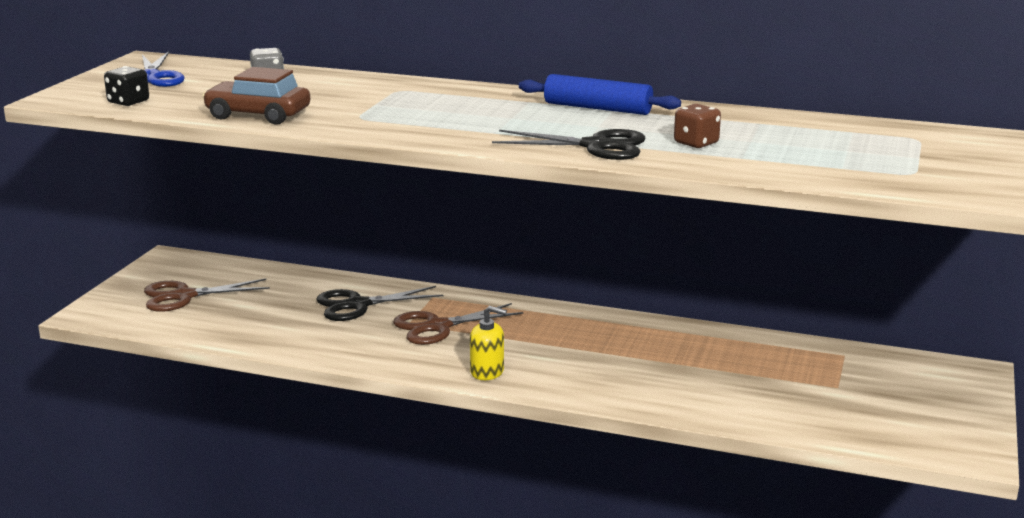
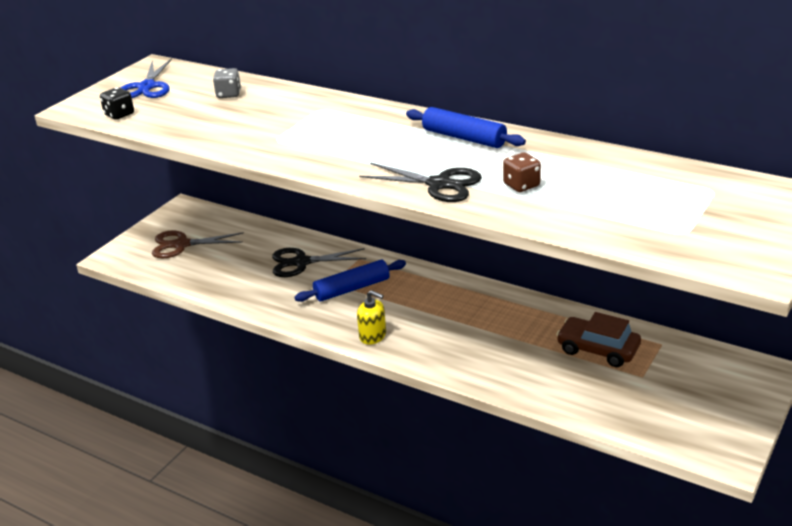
camera: 15 degrees right, 10 degrees up
(258, 115) = (203, 134): brown car -> brown car (598, 349)
(437, 327) = (352, 289): brown scissors -> blue rolling pin

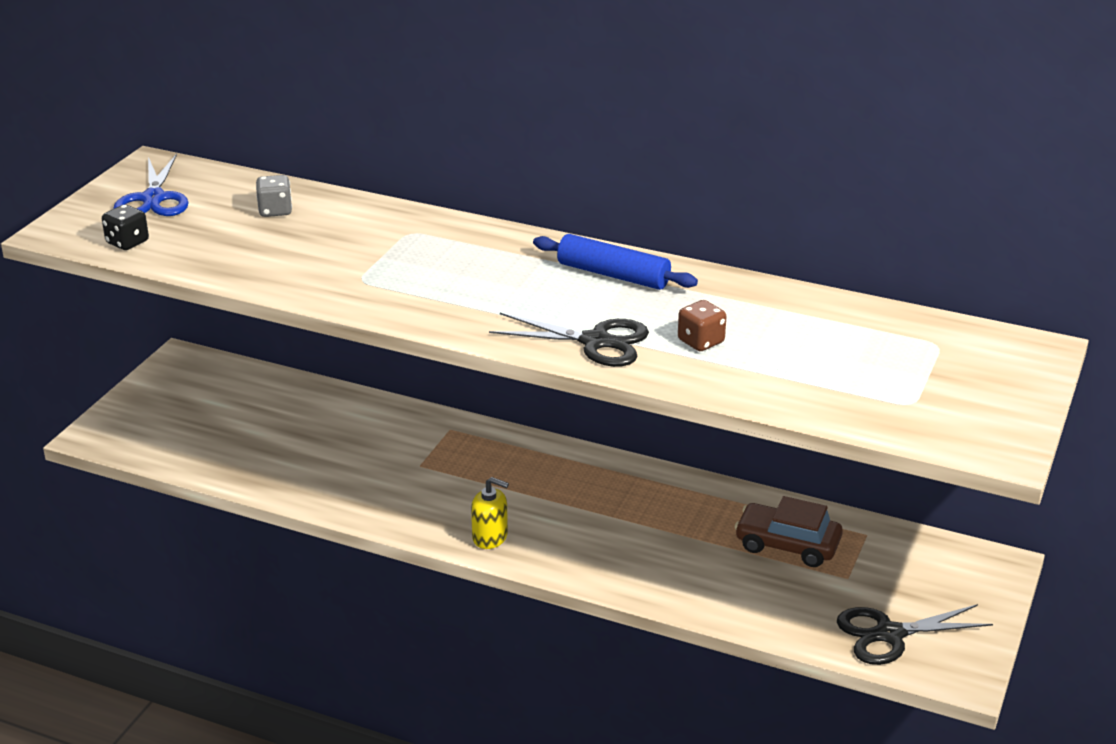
camera: 10 degrees left, 0 degrees up
(181, 245) = (192, 415): brown scissors -> none
(301, 262) = (370, 437): black scissors -> black scissors (889, 634)
(352, 289) = (449, 472): blue rolling pin -> none

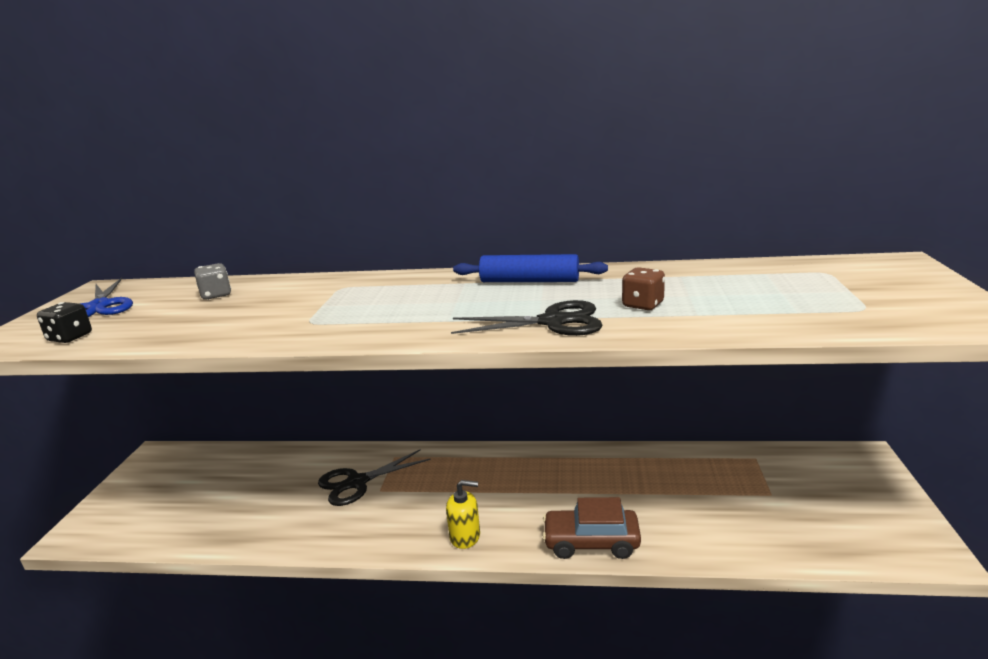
camera: 15 degrees left, 10 degrees down
(787, 545) = (706, 480): brown car -> brown car (591, 542)
(889, 634) = (844, 533): black scissors -> black scissors (357, 483)

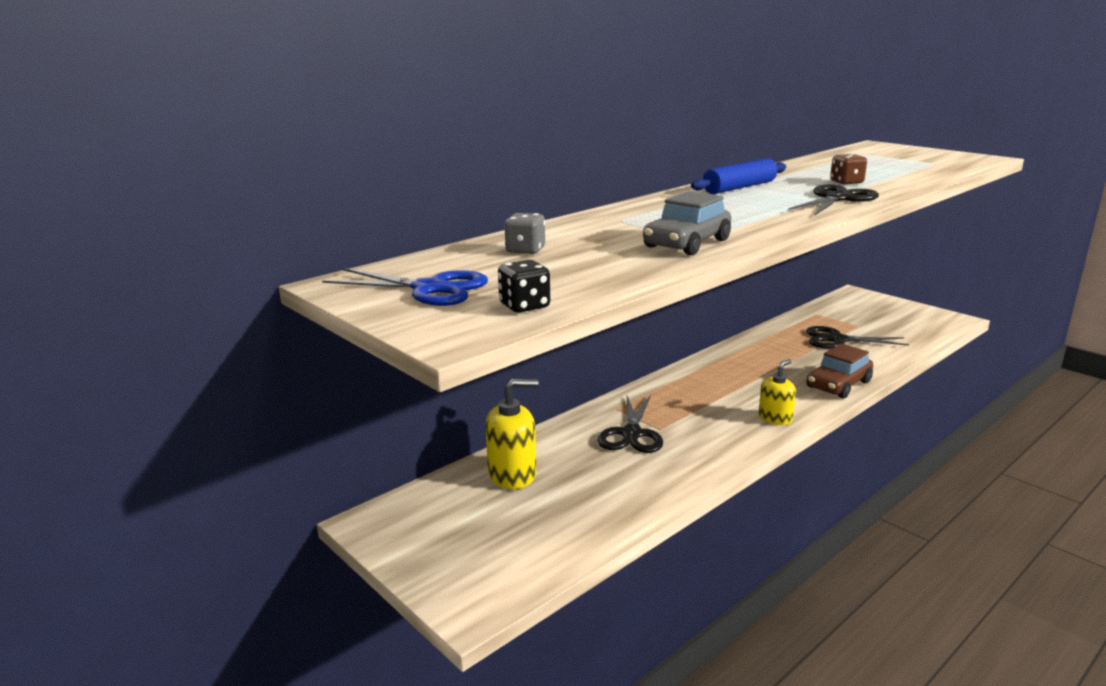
camera: 50 degrees left, 0 degrees up
(250, 468) = (512, 474): none -> yellow soap dispenser
(286, 325) = (687, 243): none -> grey car
(706, 497) = (837, 340): none -> black scissors

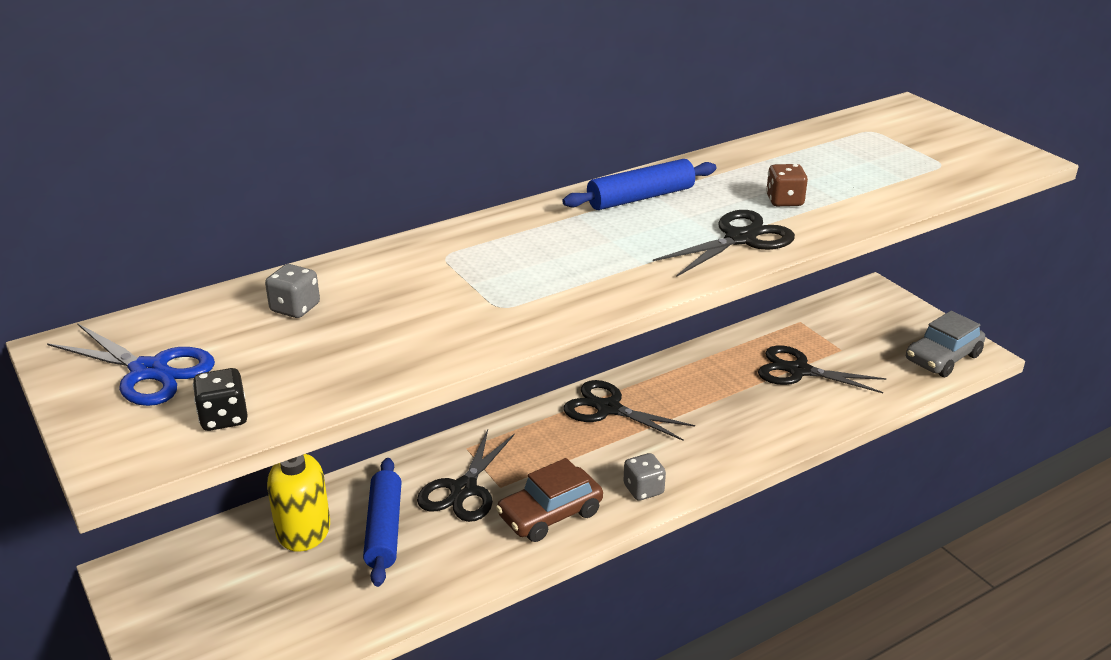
camera: 10 degrees right, 10 degrees up
(582, 466) = (384, 529): none -> blue rolling pin
(687, 243) = (482, 317): grey car -> grey car (943, 358)
(712, 374) = (608, 409): none -> black scissors
(775, 418) = (643, 490): yellow soap dispenser -> grey dice
(838, 385) = (753, 446): brown car -> brown car (550, 514)

